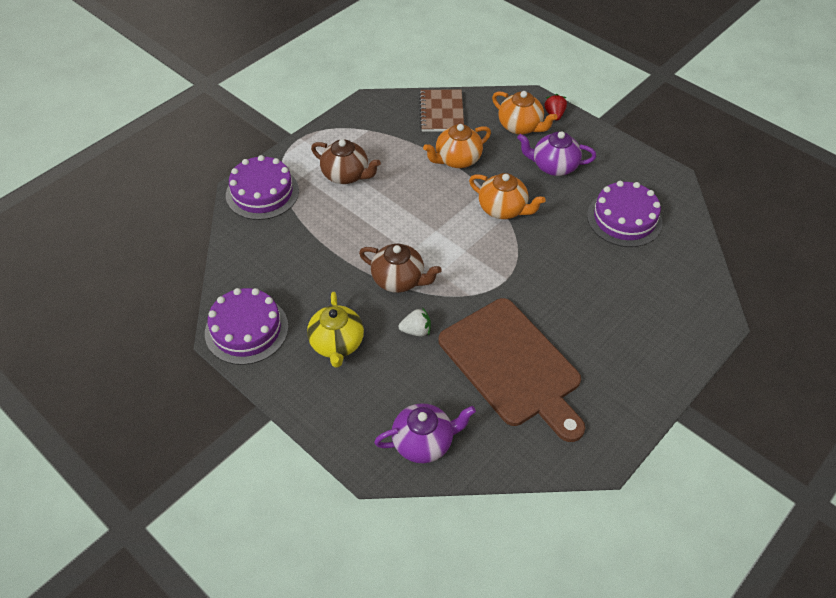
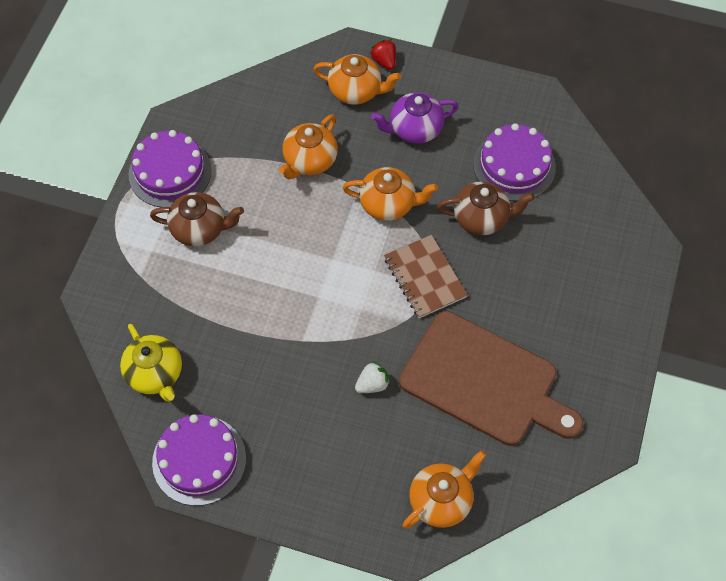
camera: 25 degrees left, 10 degrees up
(262, 193) = (119, 289): purple cake -> purple cake (170, 172)
(337, 344) = (301, 434): yellow teapot -> yellow teapot (155, 374)
(399, 280) = (325, 334): brown teapot -> brown teapot (482, 218)
(424, 442) = (441, 500): purple teapot -> orange teapot
(441, 112) = (261, 105): brown notebook -> brown notebook (425, 277)

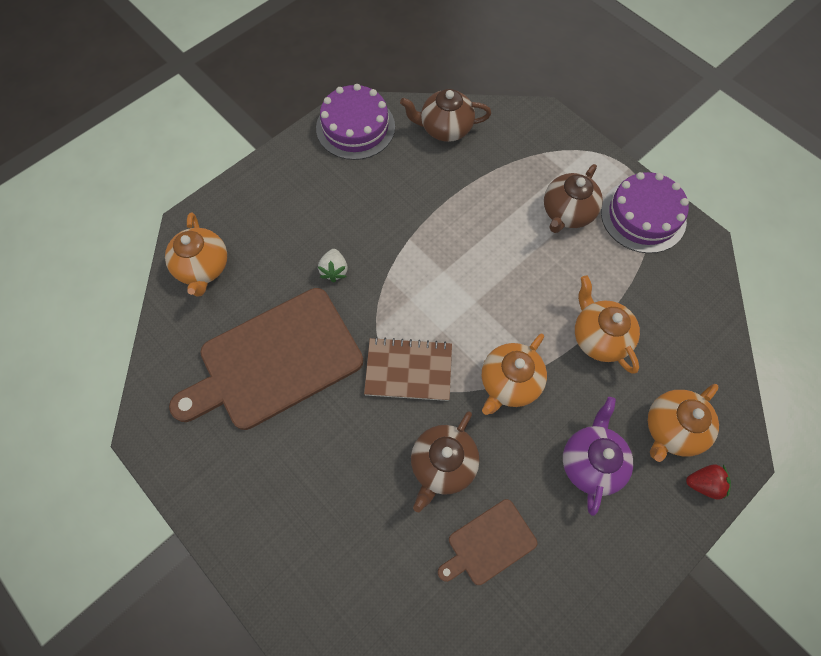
camera: 120 degrees right, 5 degrees up
(155, 374) = (445, 128): yellow teapot -> brown teapot
(514, 166) = (488, 543): purple cake -> brown cutting board

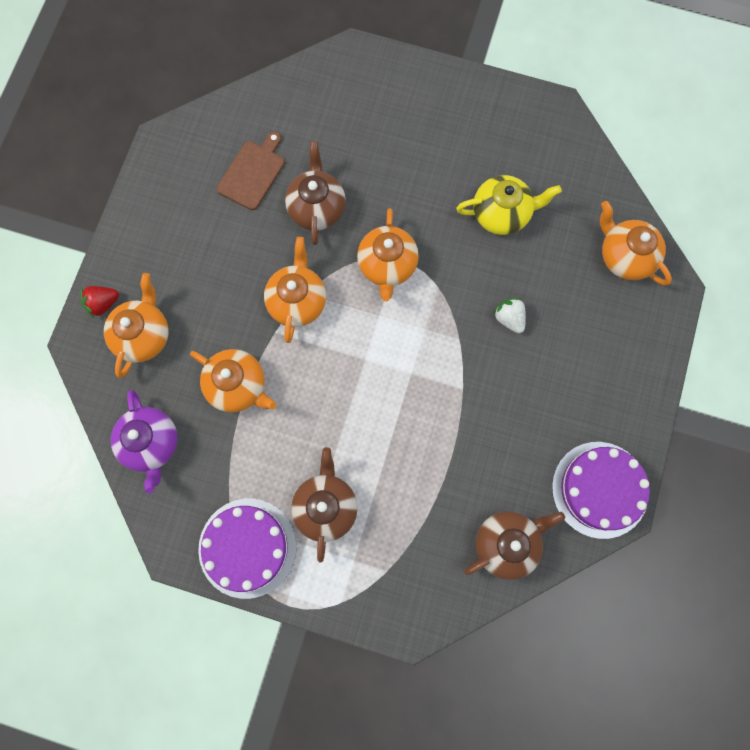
camera: 150 degrees right, 10 degrees up
(275, 360) = (502, 213): brown cutting board -> yellow teapot
(408, 370) = (387, 266): brown notebook -> orange teapot
(591, 462) = (200, 272): purple teapot -> purple teapot (151, 443)

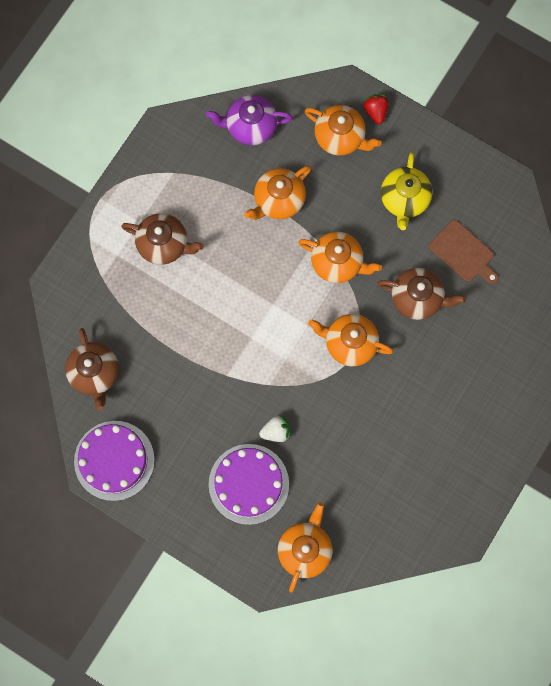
camera: 105 degrees right, 0 degrees up
(247, 547) = (150, 180): purple cake -> purple cake (248, 484)
(502, 213) = (372, 454): yellow teapot -> yellow teapot (404, 199)
(624, 256) = (305, 549): orange teapot -> orange teapot turned 45 degrees counterclockwise

